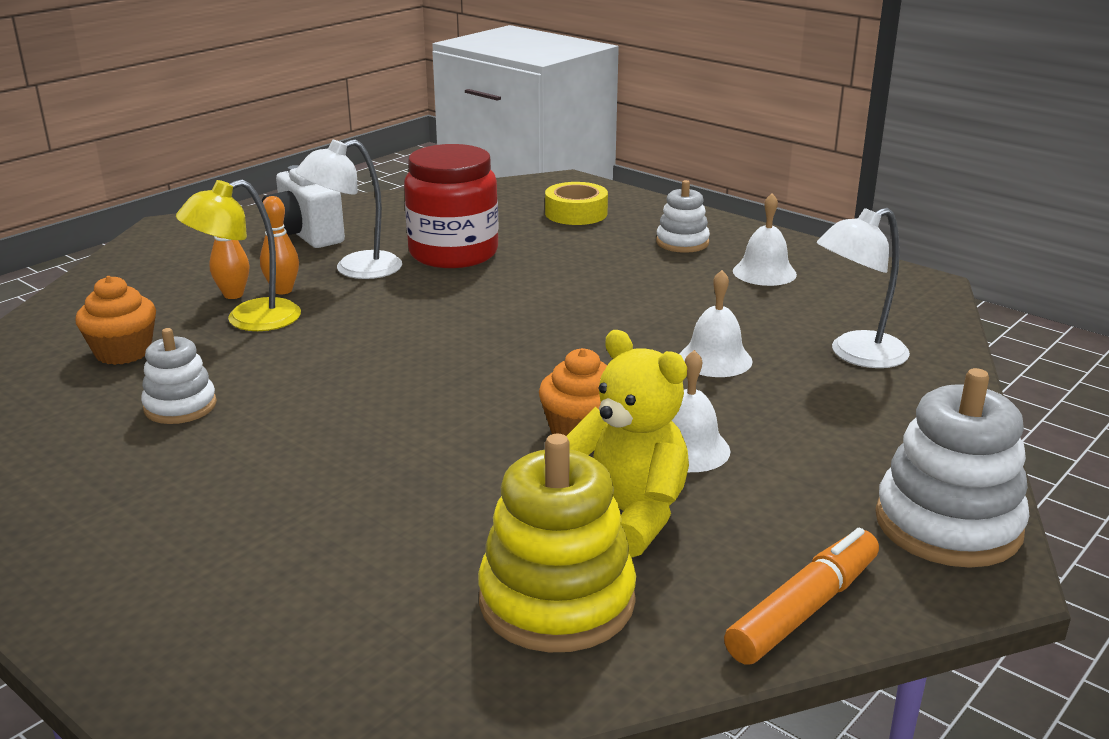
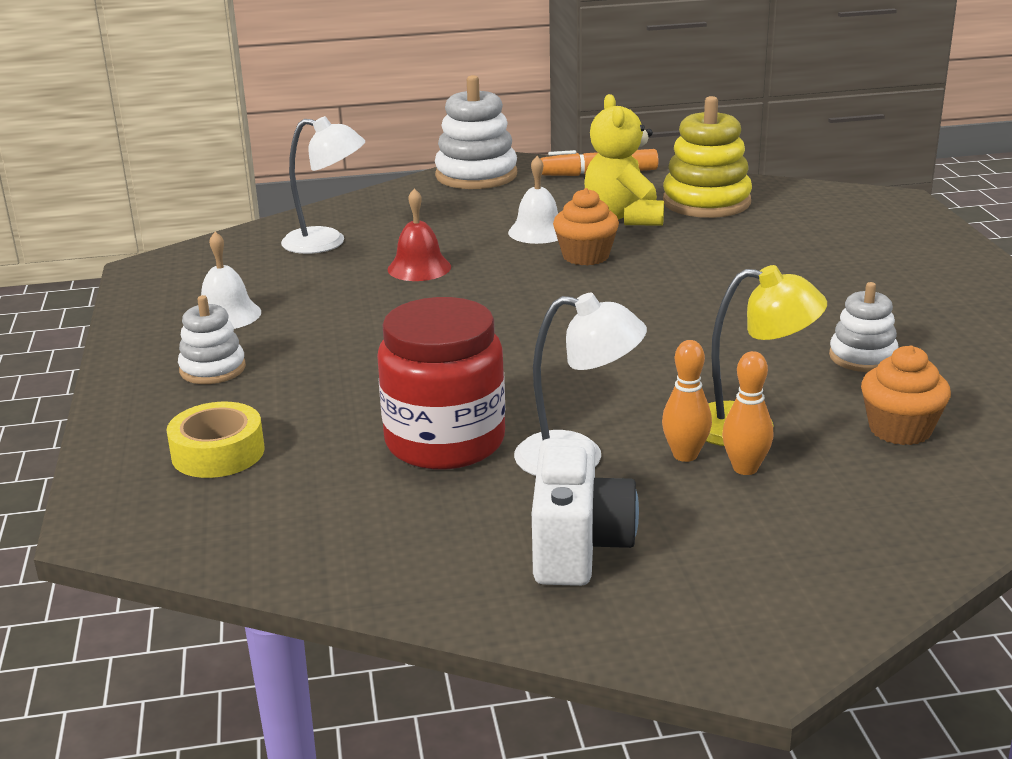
camera: 140 degrees left, 0 degrees up
(715, 359) = (419, 268): white bell -> red bell

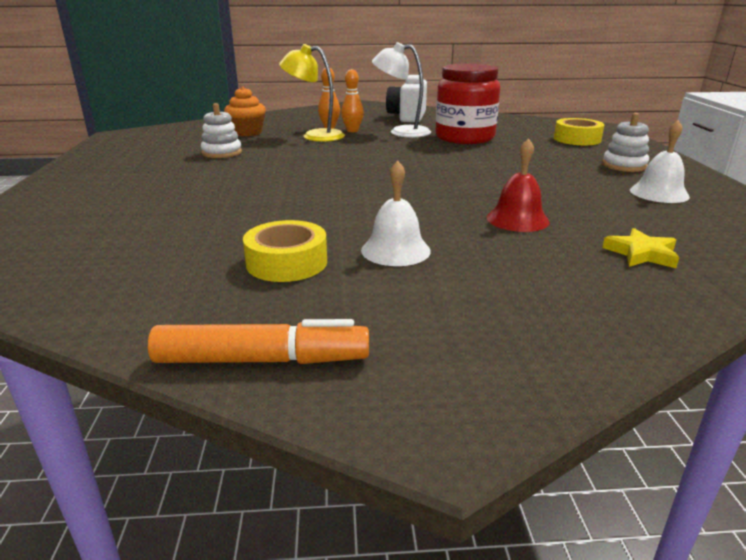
camera: 175 degrees left, 0 degrees up
(326, 242) = (641, 253): white lamp -> yellow star
(476, 175) = (487, 378): white stacking toy -> none
(585, 256) = (355, 220): orange cupcake -> none
(624, 217) = (287, 262): yellow teddy bear -> yellow tape
(706, 202) = (164, 278): yellow stacking toy -> none

